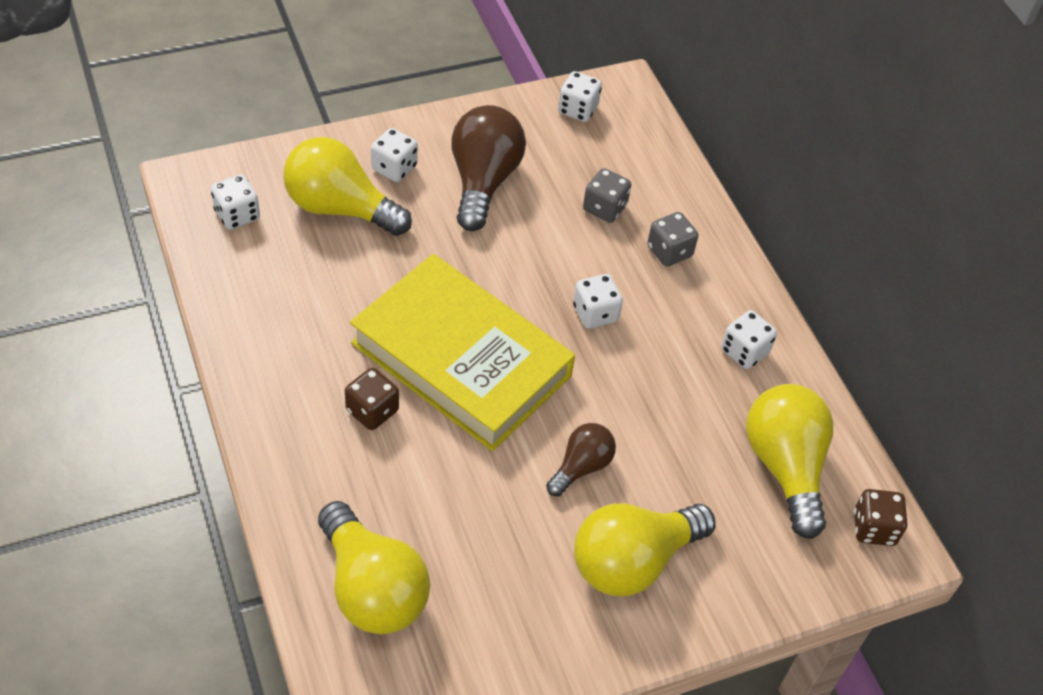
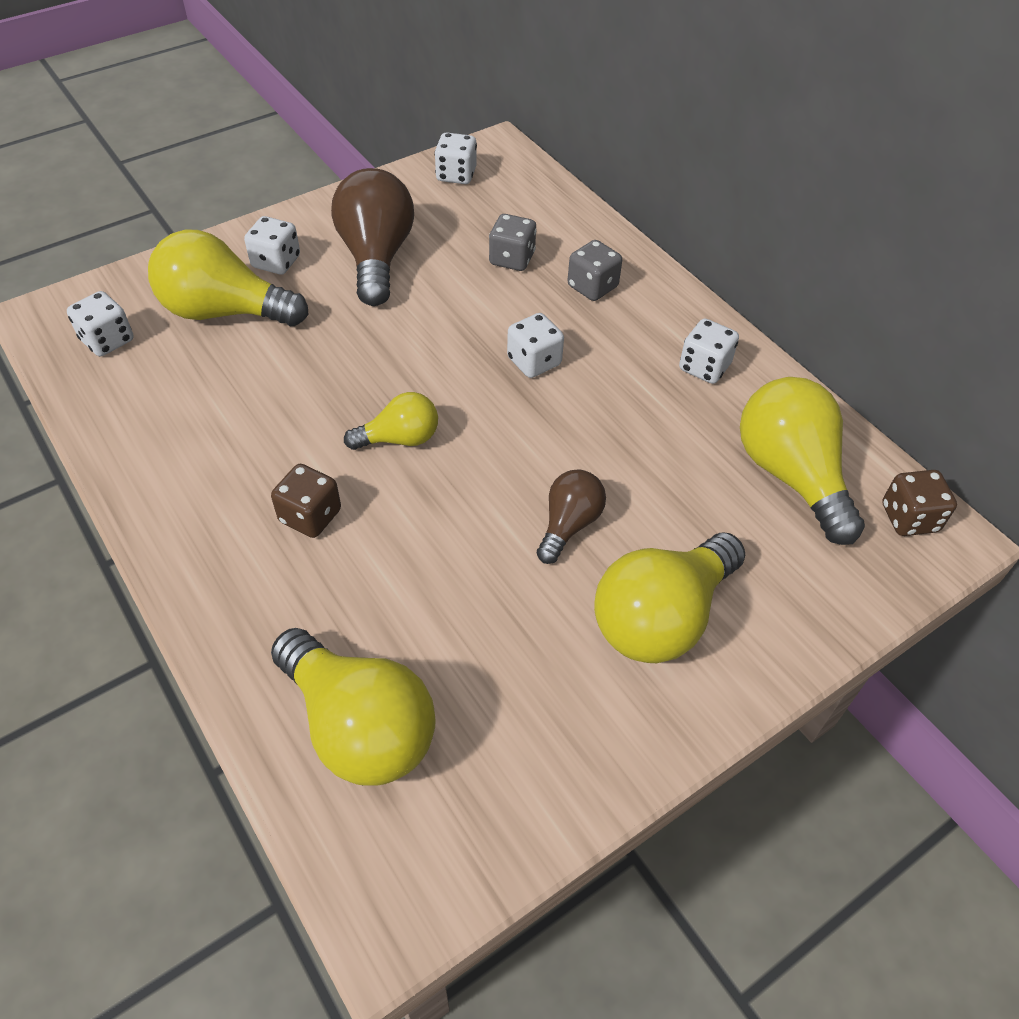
camera: 10 degrees left, 0 degrees up
(461, 359) = (399, 439): yellow book -> yellow light bulb

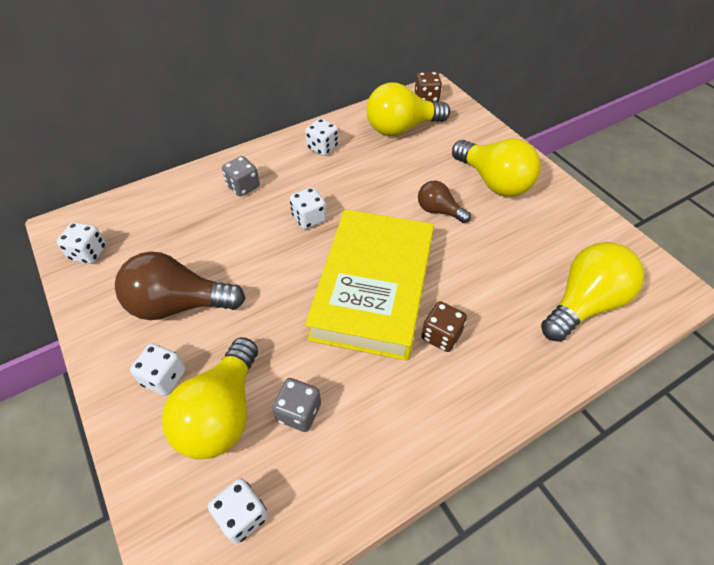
camera: 85 degrees left, 0 degrees up
(399, 439) = (373, 288): yellow light bulb -> yellow book
(512, 259) = (204, 224): grey dice -> grey dice (299, 412)

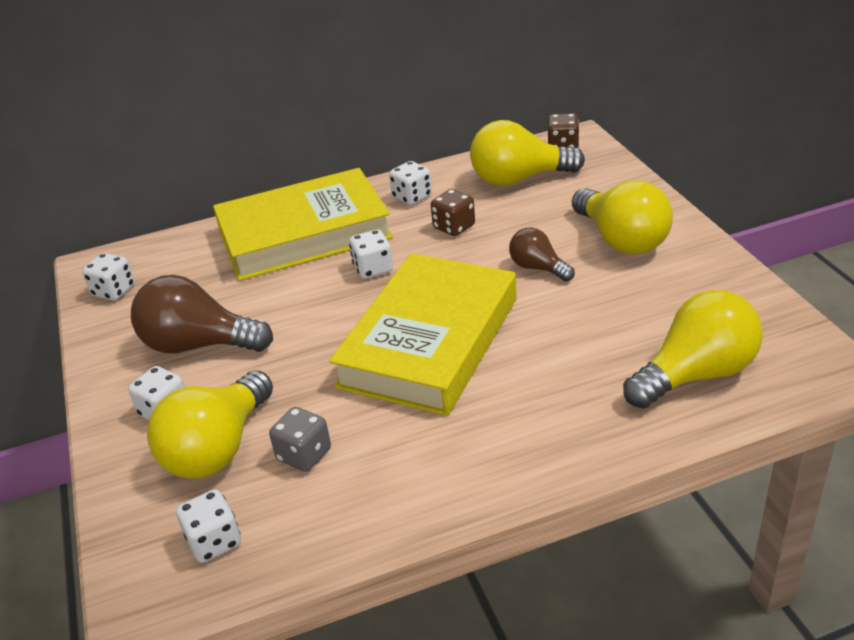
camera: 15 degrees right, 15 degrees down
(243, 186) = (304, 234): grey dice -> yellow book
(441, 335) = (497, 394): brown dice -> brown dice (454, 227)

